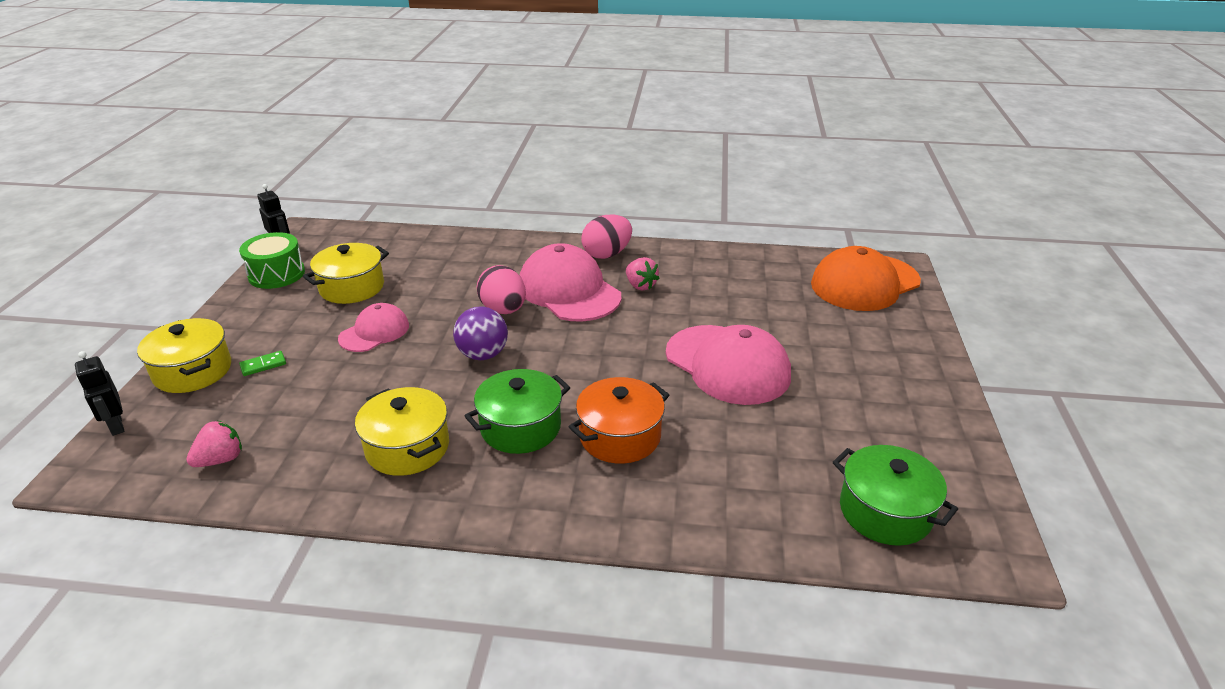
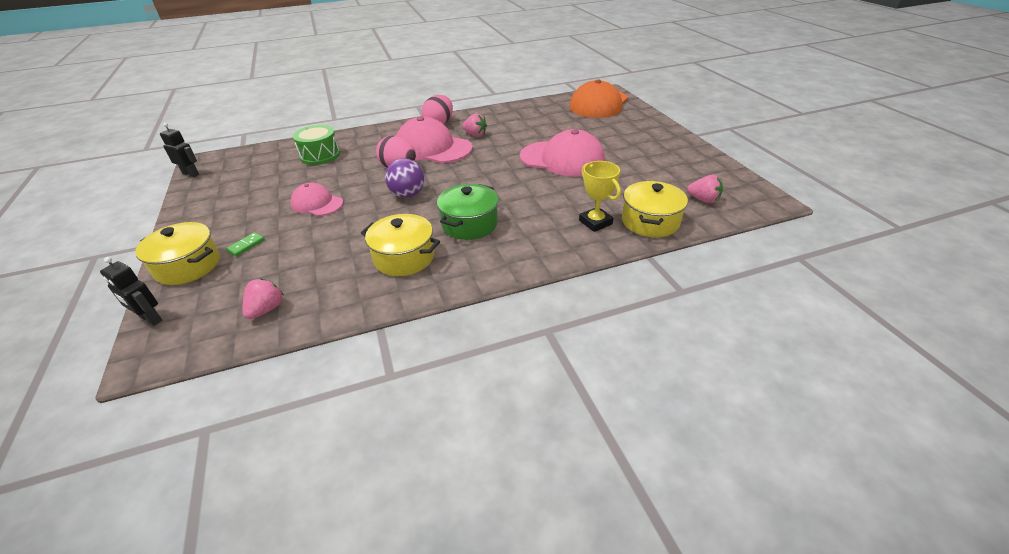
camera: 25 degrees left, 5 degrees up
(276, 274) = (203, 191): green drum -> green drum (320, 155)
(352, 287) = (274, 184): yellow pot -> yellow pot (650, 221)
(374, 332) = (317, 203): pink cap -> pink cap turned 75 degrees counterclockwise
(620, 436) = (534, 210): orange pot -> none
(686, 488) = (595, 222): none -> yellow trophy
(885, 511) = (703, 200): green pot -> pink strawberry

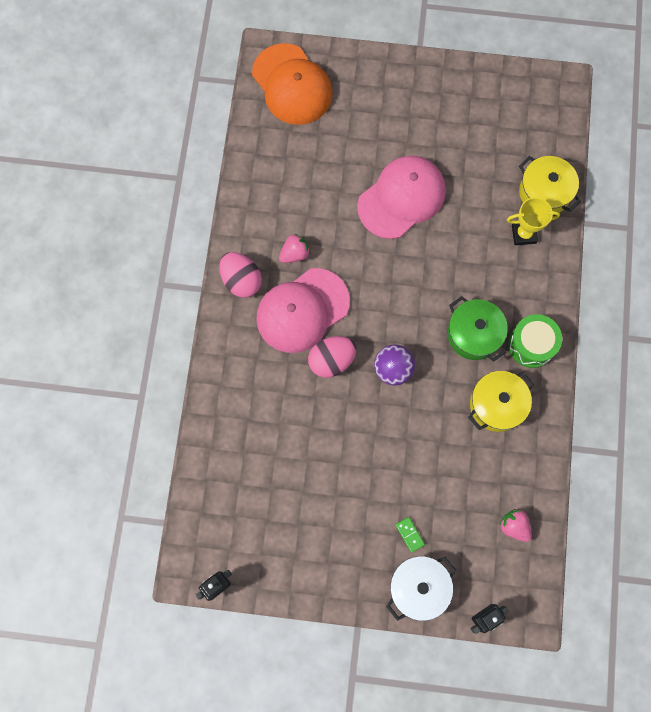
camera: 65 degrees left, 35 degrees up
(188, 266) = (418, 588): yellow pot -> white pot
(317, 203) = (364, 459): pink cap -> none
(320, 155) = (250, 435): green drum -> green drum (531, 345)
(703, 200) = (536, 130): pink strawberry -> none

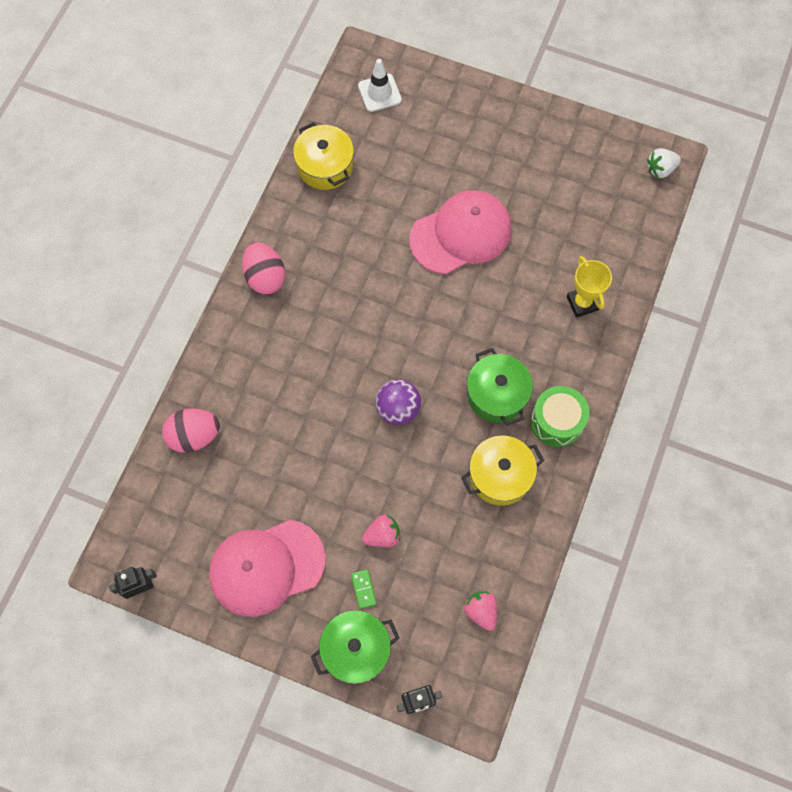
camera: 15 degrees right, 5 degrees down
(292, 85) = (379, 93): orange cap -> white traffic cone
(295, 254) = (330, 264): pink strawberry -> pink strawberry (382, 535)
(302, 310) = (320, 323): pink cap -> pink cap (266, 567)
(331, 360) = (335, 383): pink egg -> pink egg (194, 436)
(418, 588) = (356, 649): white pot -> green pot
(523, 234) = (582, 303): yellow trophy -> yellow trophy turned 60 degrees clockwise
(544, 192) = (617, 265): yellow pot -> yellow pot (325, 166)
(557, 96) = (660, 169): none -> white strawberry

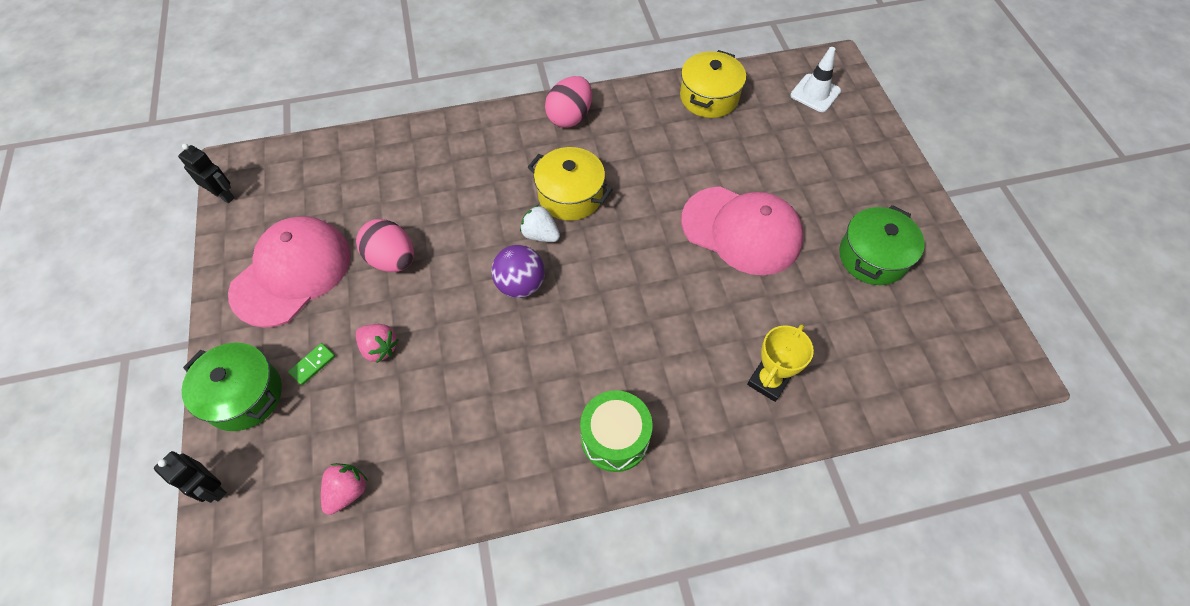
camera: 55 degrees right, 10 degrees down
(194, 436) = (386, 153): pink egg -> pink egg (392, 259)
(266, 567) = (292, 273): pink cap -> pink cap turned 90 degrees clockwise
(497, 394) = (601, 361): green pot -> green pot (872, 257)
(500, 475) = (513, 418): yellow pot -> yellow pot (570, 195)
(660, 169) = (992, 365): white strawberry -> white strawberry (540, 234)

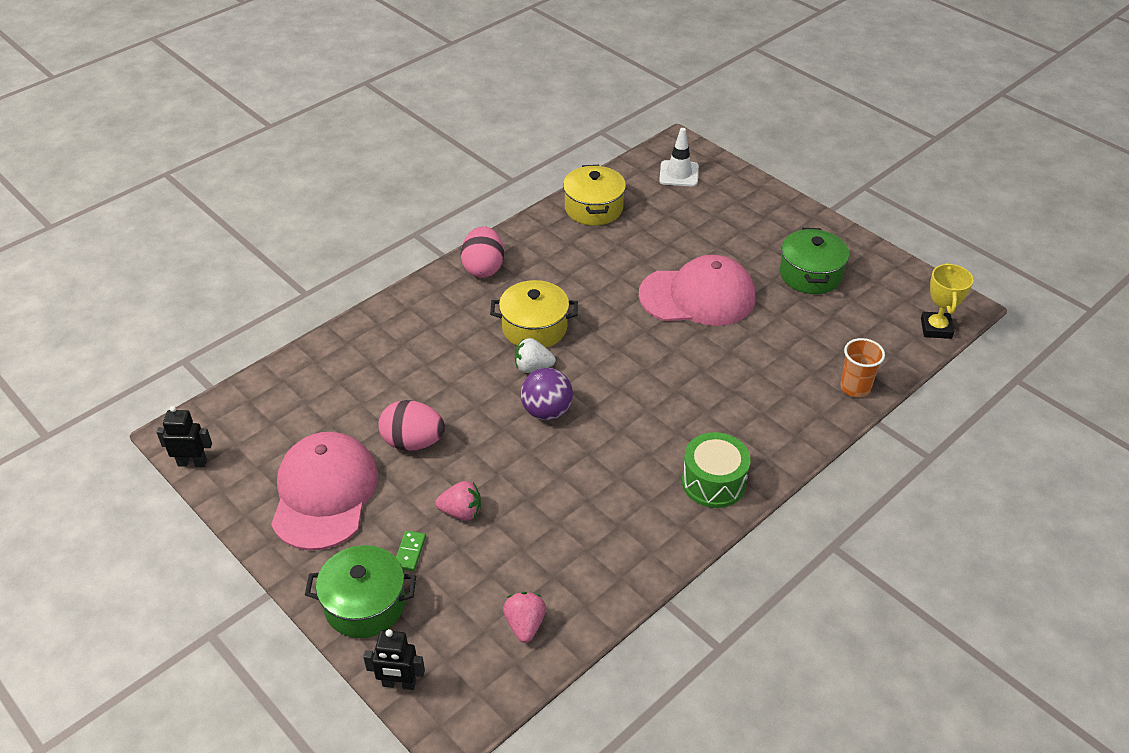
camera: 30 degrees left, 15 degrees down
(768, 381) = (798, 391): yellow trophy -> yellow trophy (936, 328)
(830, 407) = (855, 388): none -> orange cup

